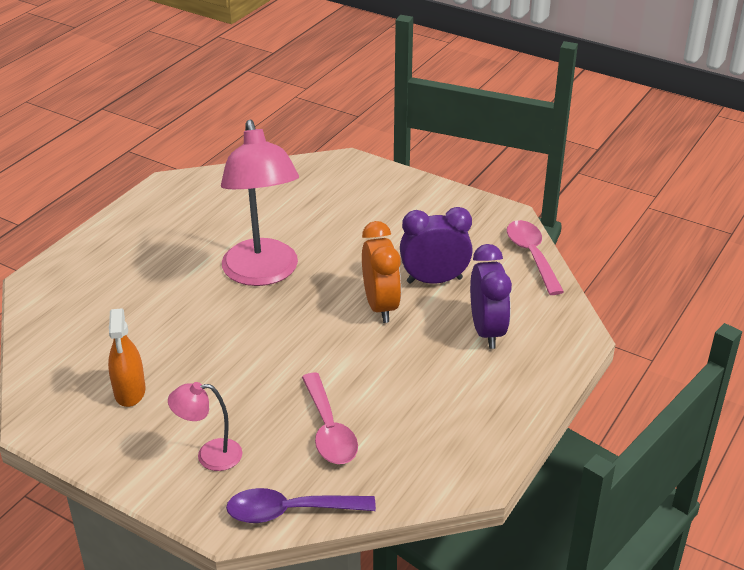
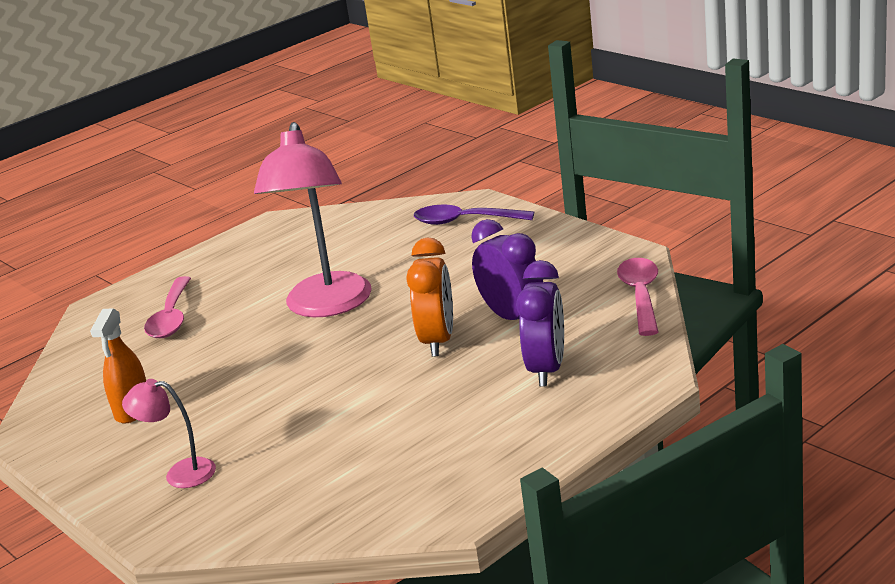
camera: 20 degrees right, 10 degrees down
(290, 511) = (234, 532): purple spoon -> purple spoon (465, 221)
(329, 430) = (317, 457): pink spoon -> pink spoon (171, 317)
(434, 280) = (512, 317): purple clock -> purple clock turned 45 degrees clockwise

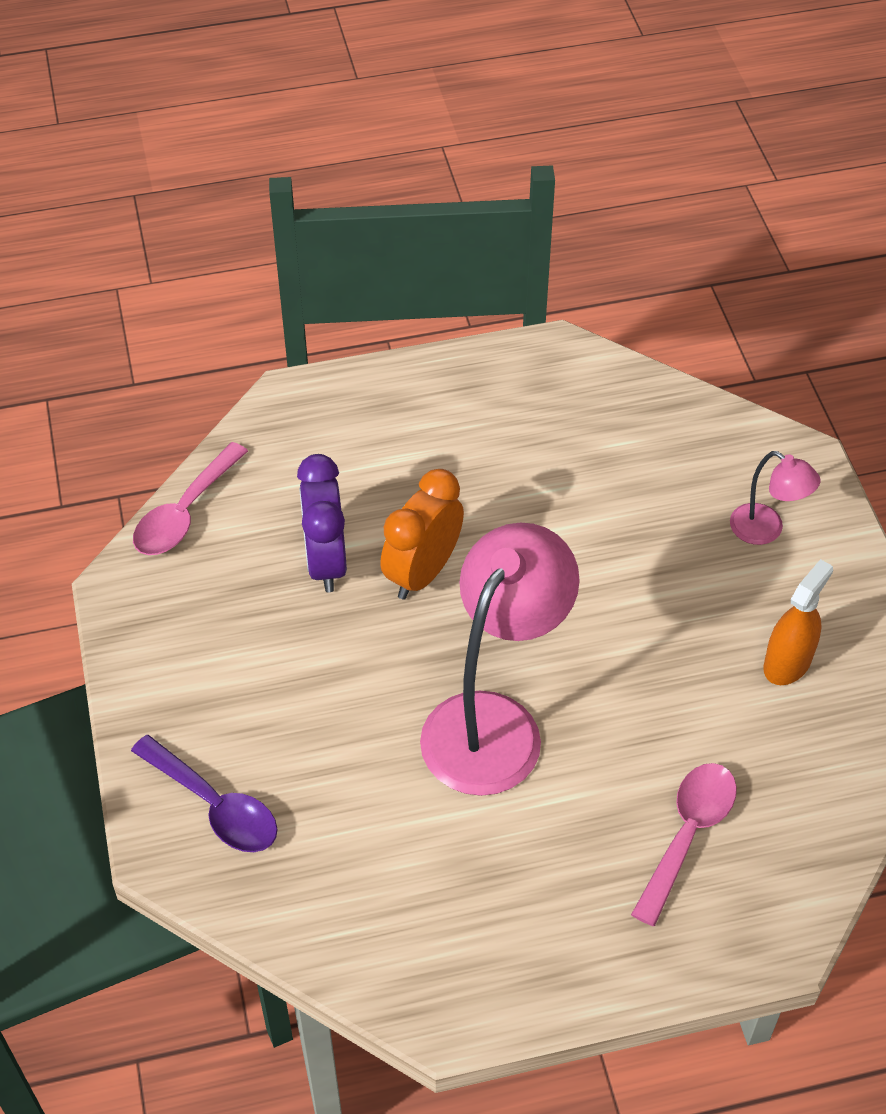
camera: 155 degrees left, 25 degrees up
(547, 369) = (361, 464): purple clock -> none

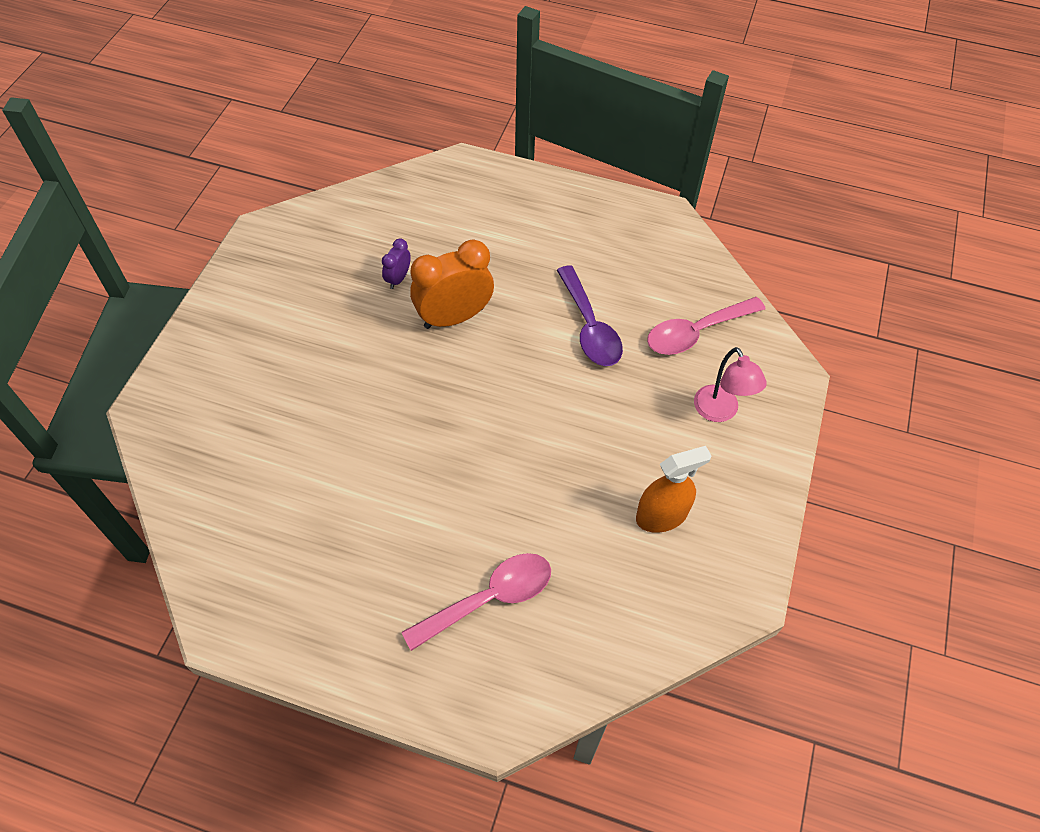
camera: 30 degrees right, 5 degrees up
(185, 512) = (338, 205): pink spoon -> pink spoon (696, 332)
(215, 805) = (202, 397): purple spoon -> purple spoon (589, 327)
(326, 561) = (398, 279): purple clock -> purple clock, size x0.48
(494, 723) = (419, 442): pink lamp -> none

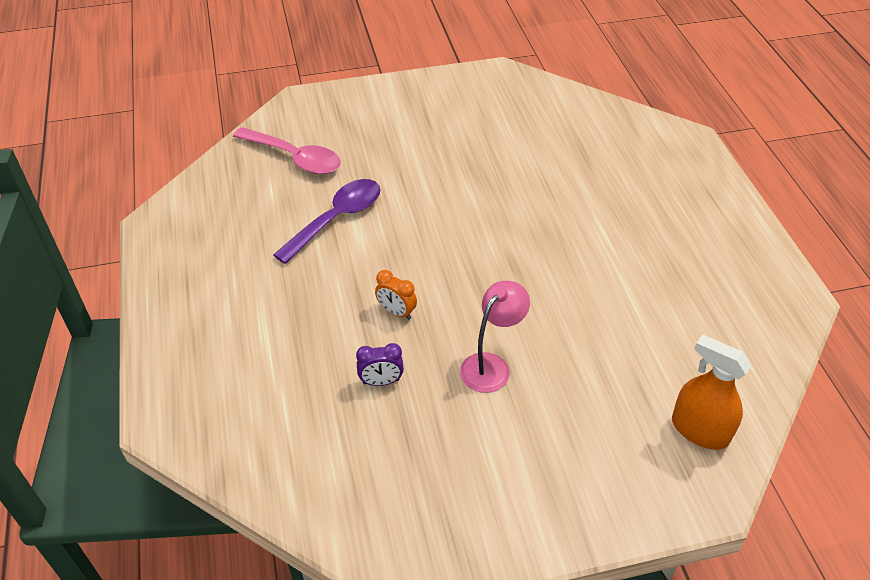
camera: 120 degrees left, 10 degrees down
(454, 317) = (396, 312): orange clock -> orange clock, size x0.48
(489, 598) = (621, 174): pink spoon -> none
(661, 516) = (479, 121): orange spray bottle -> orange spray bottle (699, 430)
(720, 412) = (366, 123): pink lamp -> pink lamp (491, 365)

